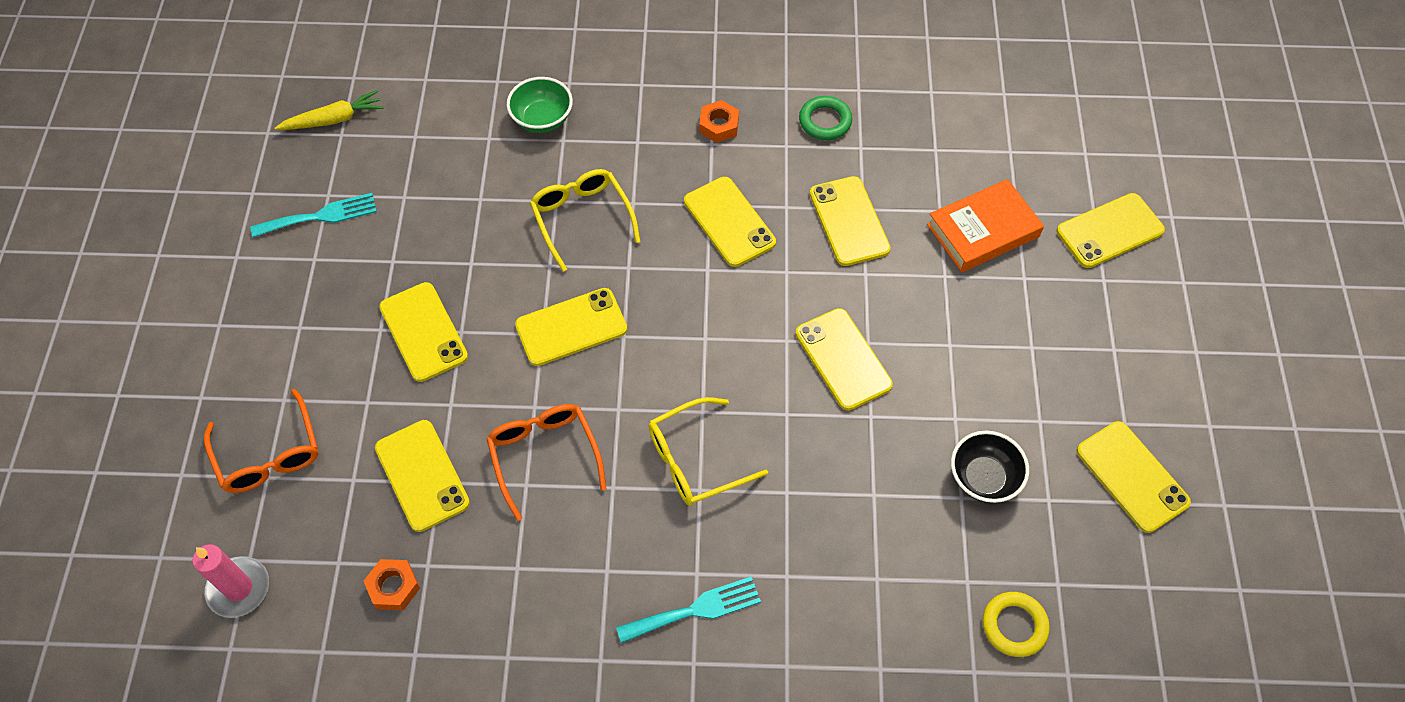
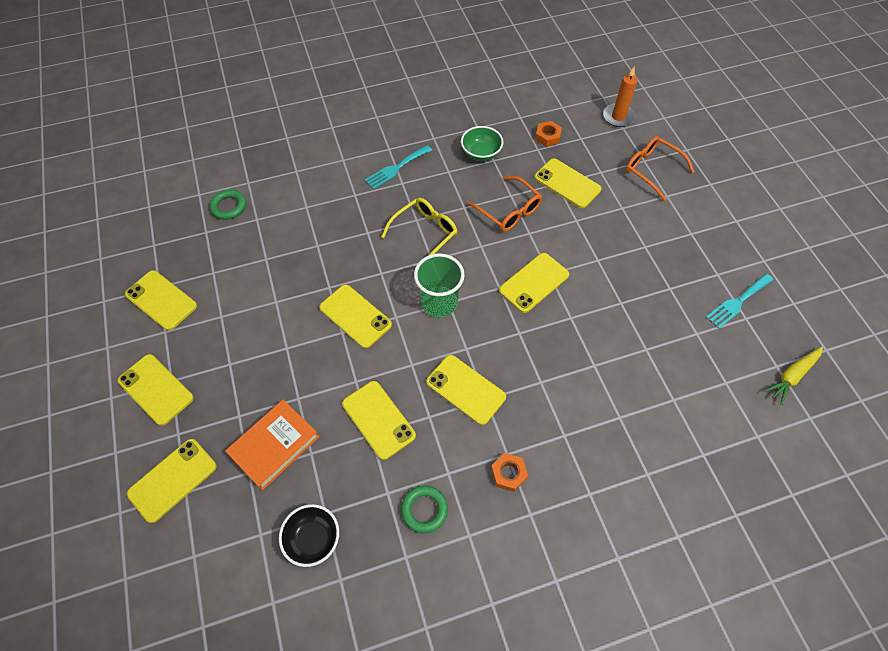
camera: 160 degrees right, 0 degrees up
(239, 588) = (618, 117): pink candle -> orange candle
(423, 332) = (619, 253): yellow phone -> yellow phone (156, 389)
(542, 119) = (646, 430): green bowl -> green bowl (481, 153)
(582, 219) = (568, 357): yellow glasses -> none
(718, 341) = (439, 303): none -> green cup
(983, 478) = (253, 273): black bowl -> black bowl (313, 539)
(1014, 626) = (229, 206): yellow ring -> green ring

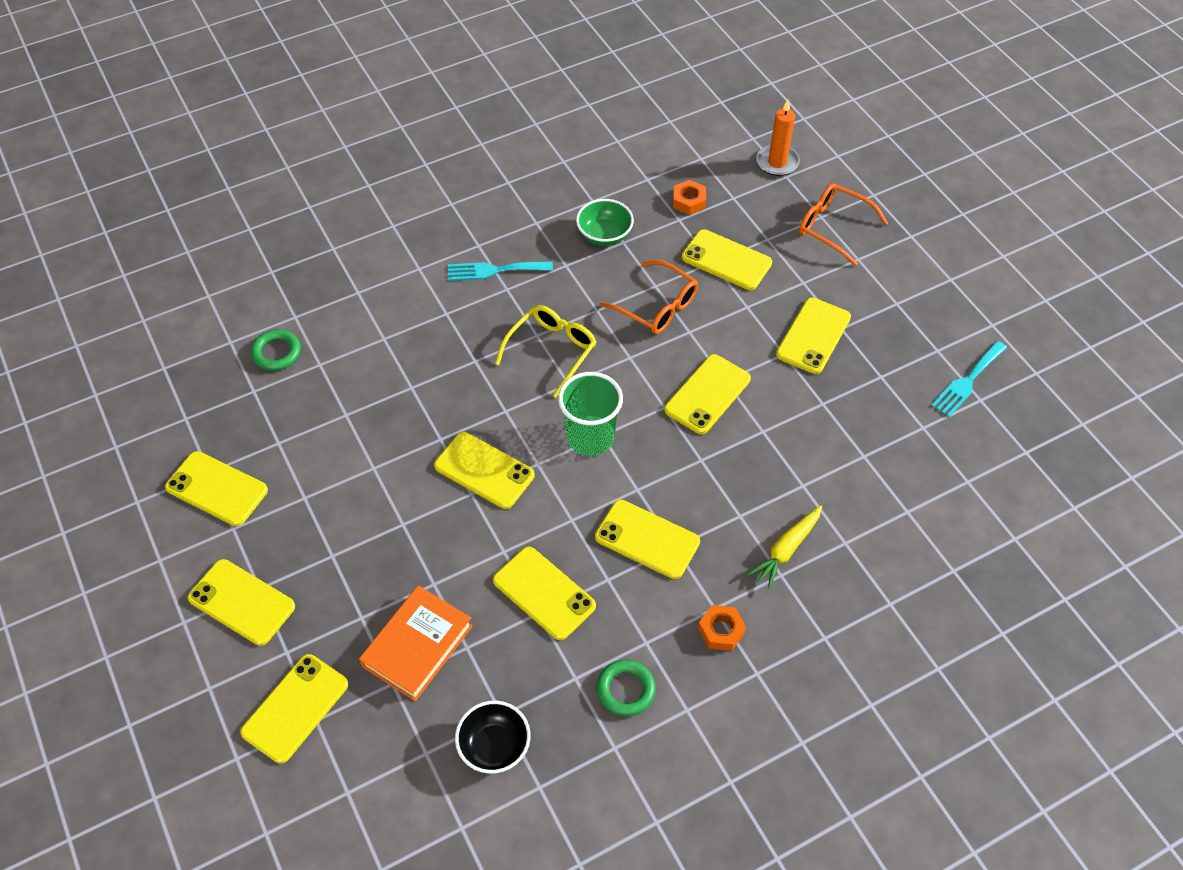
camera: 10 degrees left, 5 degrees down
(396, 168) = (494, 270): turquoise fork -> turquoise fork turned 45 degrees clockwise
(623, 249) = (813, 336): none -> yellow phone
(792, 376) = (1046, 461): yellow carrot -> yellow carrot (786, 549)

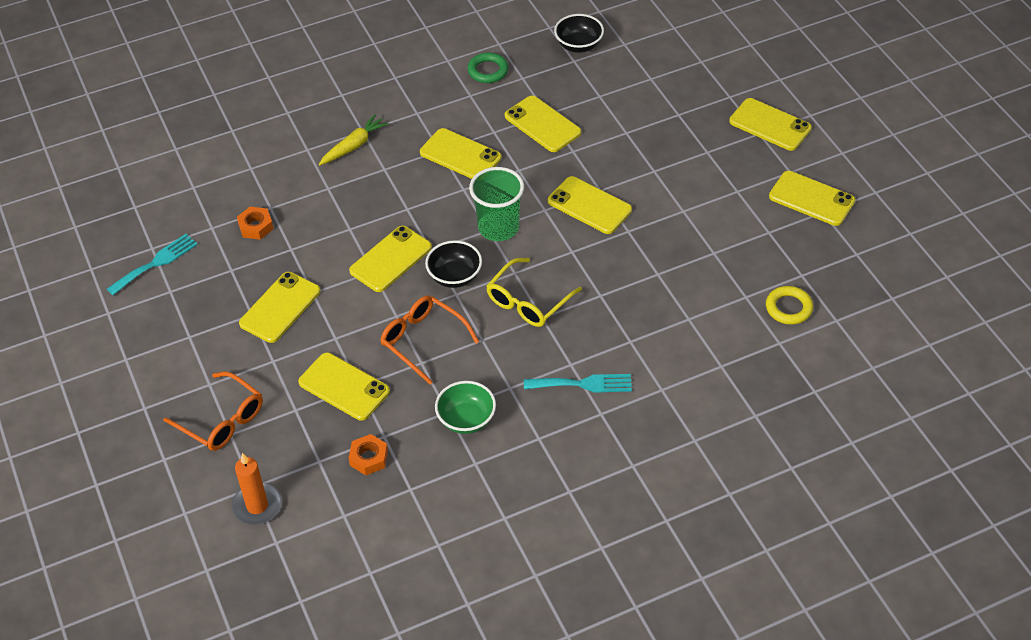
camera: 175 degrees left, 5 degrees down
(276, 353) = (788, 308): green ring -> yellow ring
(295, 708) = (716, 67): yellow phone -> none
(417, 646) = (635, 97): orange book -> none
(633, 376) = (455, 276): none -> black bowl
(721, 631) = (415, 100): orange nut -> orange nut (256, 226)

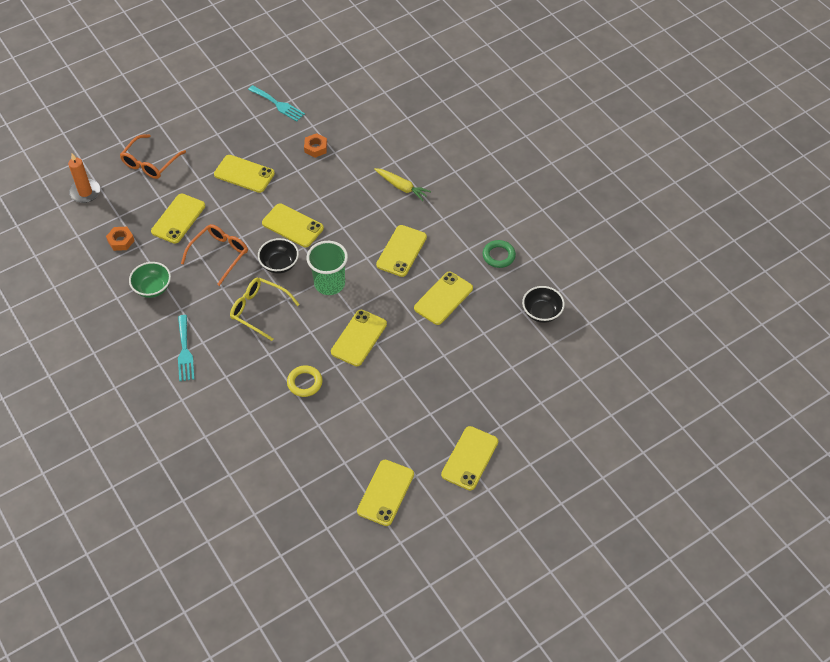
camera: 80 degrees right, 5 degrees up
(788, 308) = (264, 479): yellow ring -> yellow ring (305, 383)

